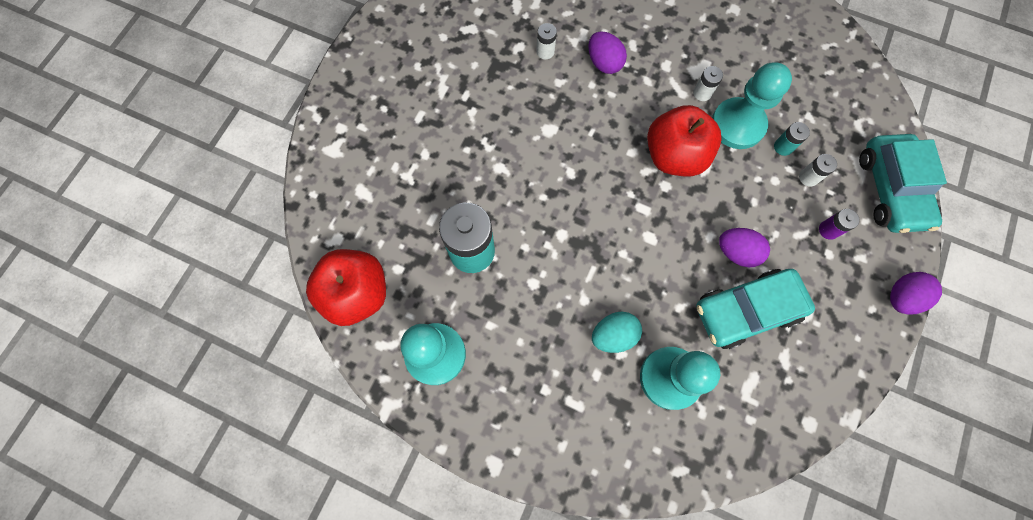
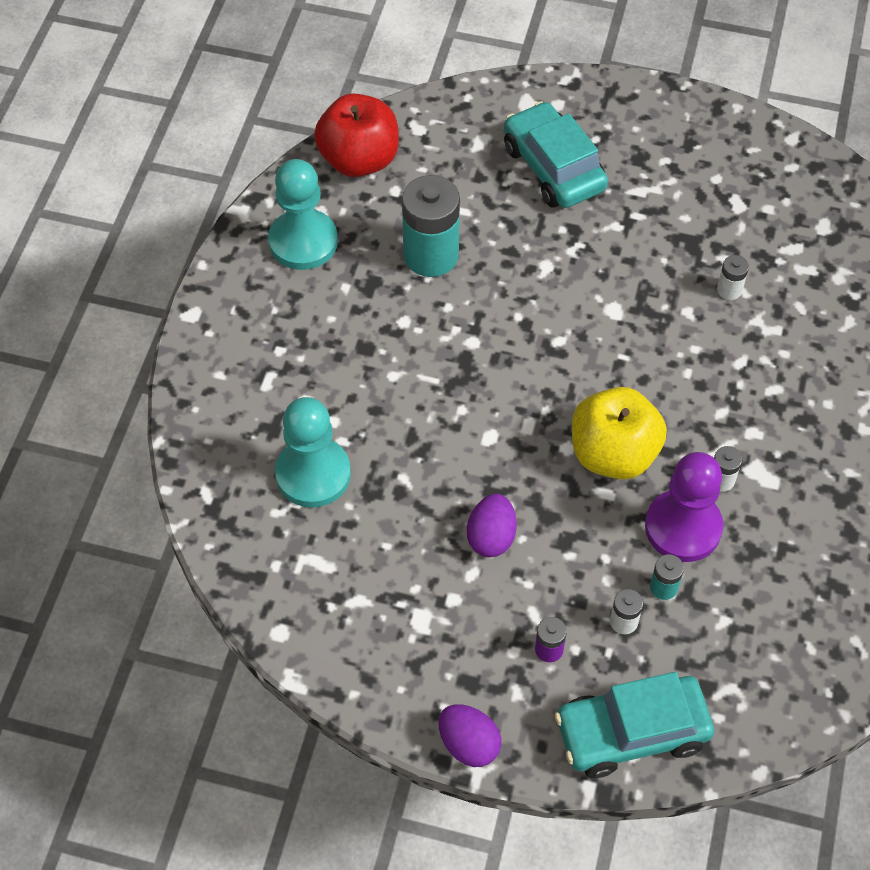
camera: 80 degrees right, 15 degrees down
(604, 63) = (733, 358): purple egg -> none
(613, 335) = (355, 410): turquoise egg -> none
(674, 156) = (613, 454): red apple -> yellow apple
(737, 125) = (683, 527): turquoise pawn -> purple pawn
(746, 311) = (413, 553): turquoise car -> turquoise car (553, 168)

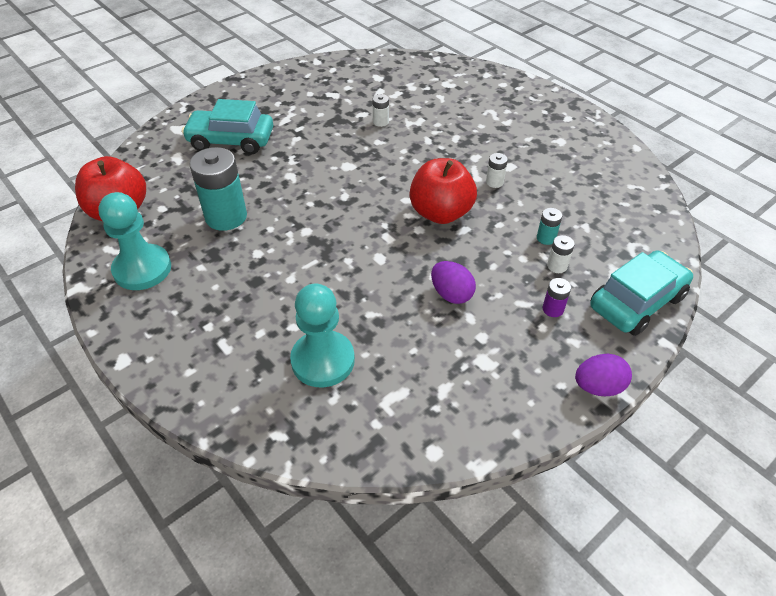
camera: 55 degrees left, 10 degrees down
(613, 454) = (440, 213): yellow apple -> red apple
(632, 732) = (636, 302): turquoise car -> turquoise car turned 150 degrees counterclockwise
(683, 527) = (512, 211): purple pawn -> none

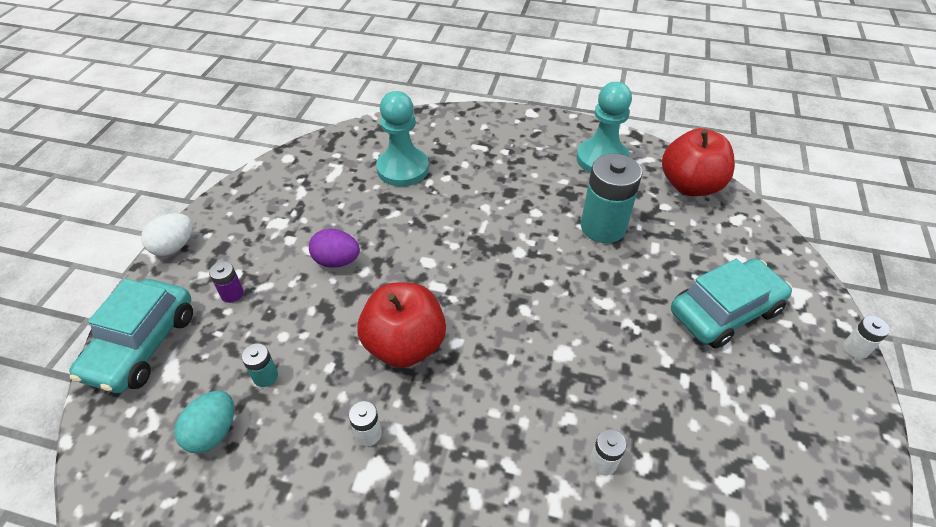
camera: 145 degrees right, 0 degrees up
(557, 266) = (241, 344): white battery -> white battery (855, 349)
(590, 223) = (213, 432): none -> turquoise egg
(598, 387) = (174, 247): purple egg -> white egg

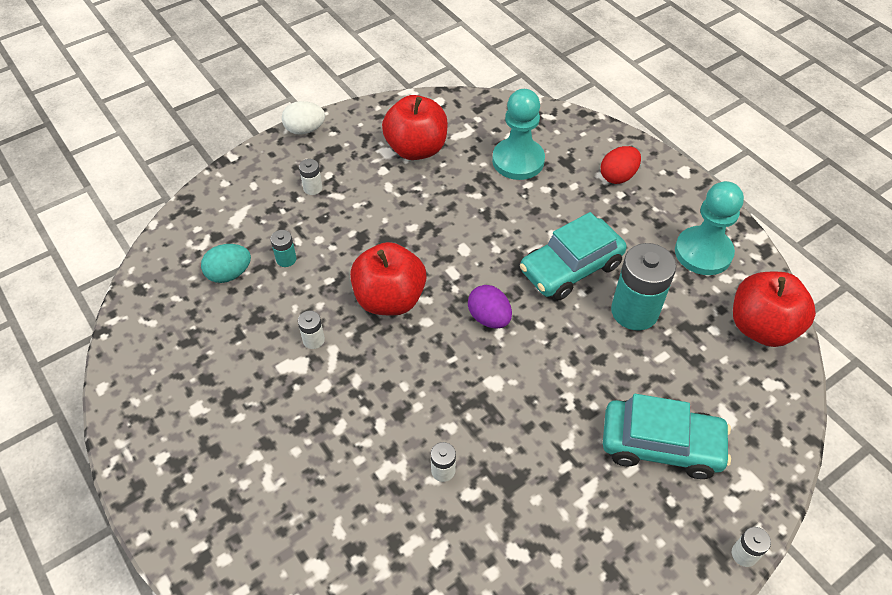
camera: 40 degrees right, 5 degrees up
(142, 345) = (234, 189): turquoise car -> turquoise car (571, 268)
(232, 294) = (312, 188): purple battery -> white battery
(305, 205) = (416, 149): none -> red apple
(337, 261) = (400, 207): purple egg -> purple egg (489, 318)
(490, 140) = (618, 176): none -> red egg

